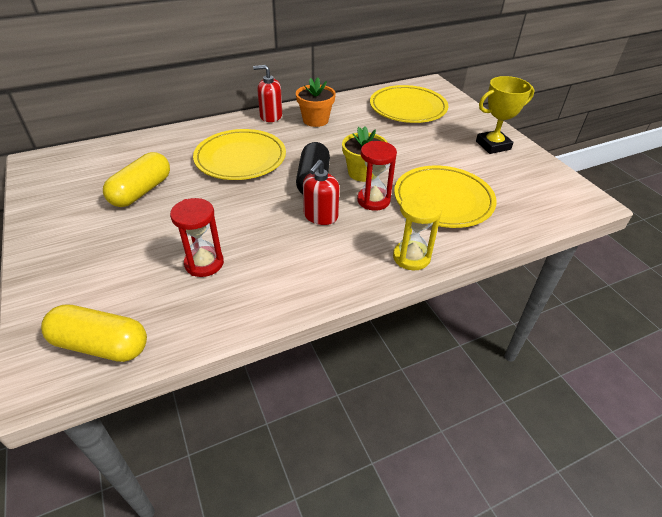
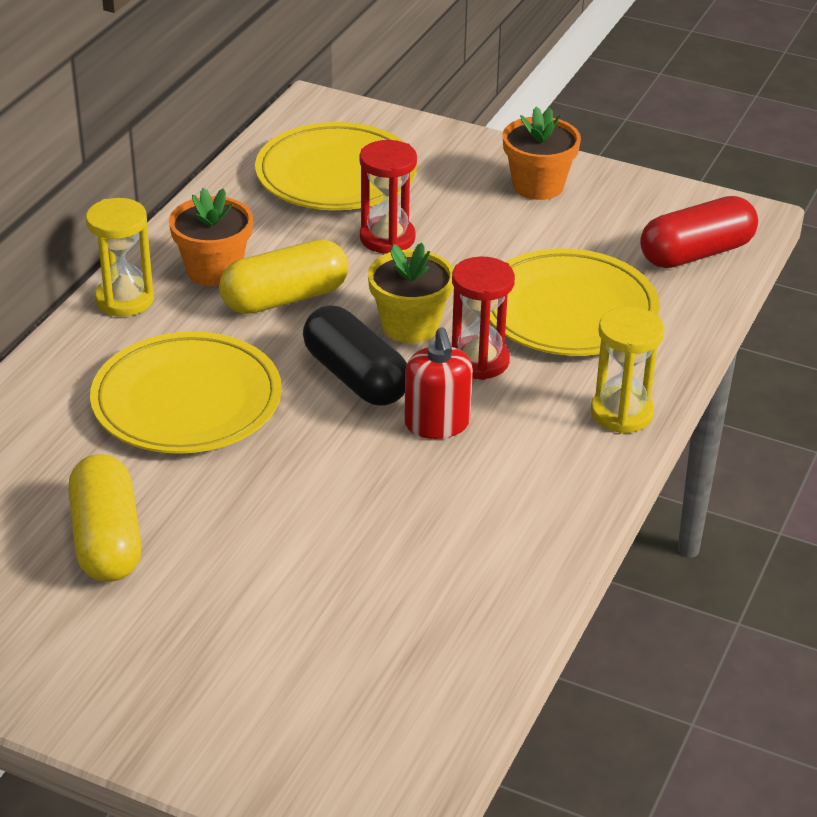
camera: 40 degrees left, 5 degrees down
(101, 345) = (391, 747): yellow capsule -> yellow capsule (285, 298)
(204, 263) = (370, 578): red hourglass -> red hourglass (387, 238)
(271, 116) = (124, 300): red soap dispenser -> yellow hourglass
(493, 145) = (538, 185): yellow trophy -> orange flower pot
(542, 206) = (696, 253): none -> red capsule

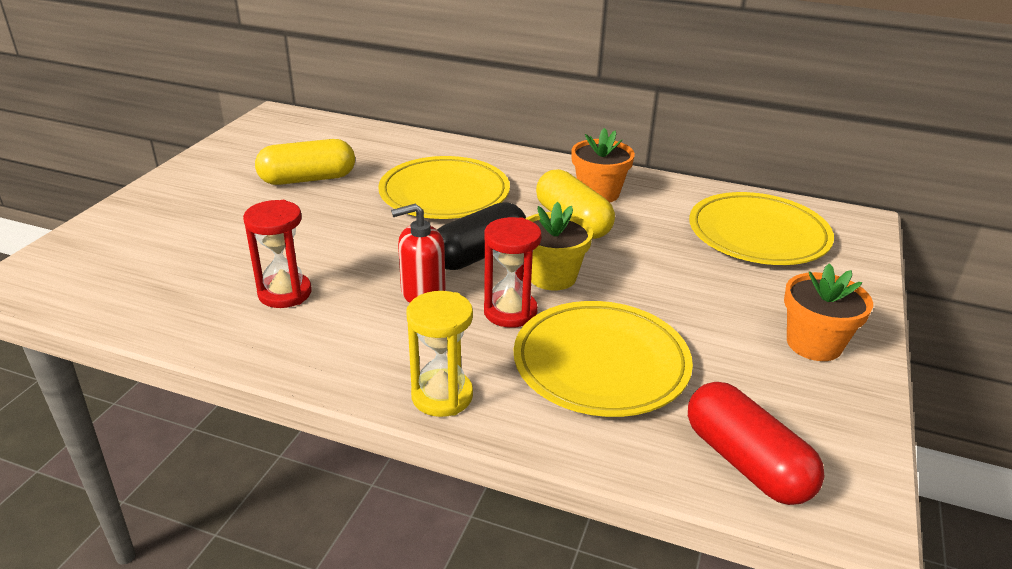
camera: 85 degrees right, 5 degrees down
(124, 300) = (552, 166): yellow hourglass -> none
(387, 238) = (675, 262): red hourglass -> red hourglass (285, 293)

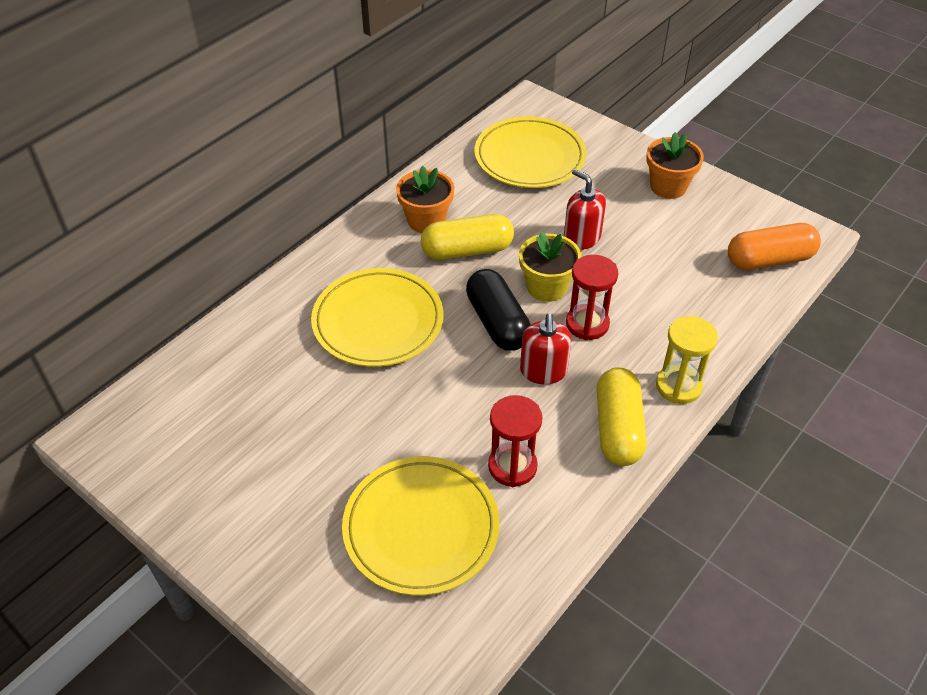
camera: 70 degrees left, 15 degrees up
(308, 179) = (292, 424): yellow capsule -> yellow capsule (618, 428)
(601, 363) = (663, 293): yellow plate -> yellow plate (421, 528)
(652, 288) = (581, 238): none -> red soap dispenser
(746, 462) = (769, 260): red capsule -> orange capsule

